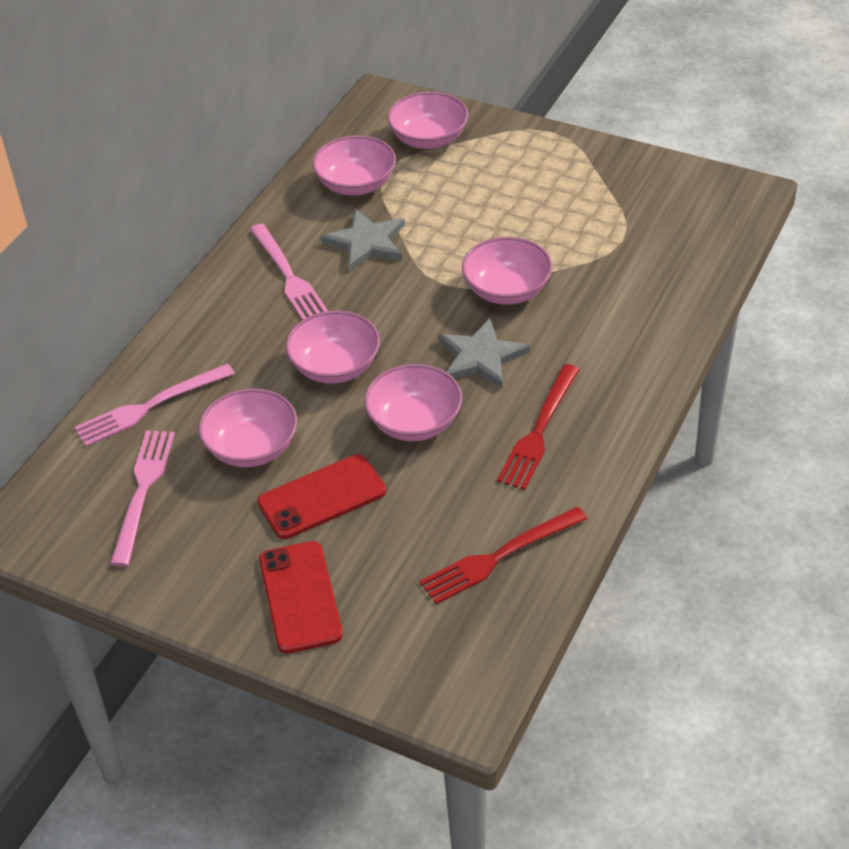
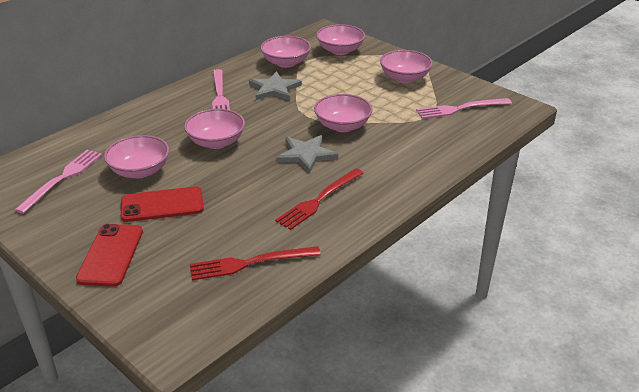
camera: 15 degrees right, 10 degrees down
(150, 406) = (98, 139): pink fork -> pink fork (460, 109)
(414, 422) = (244, 179): pink bowl -> pink bowl (404, 78)

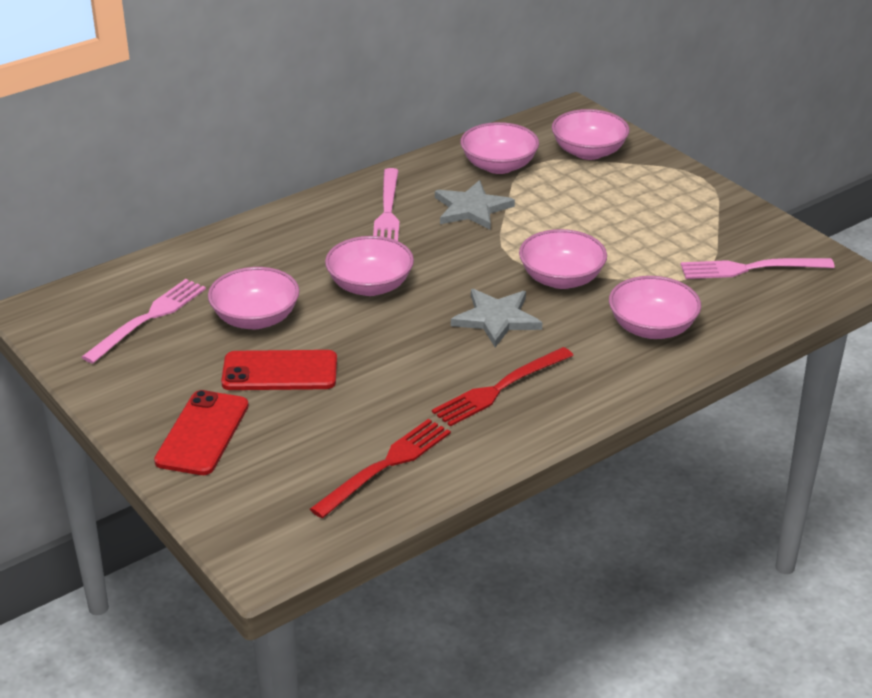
camera: 10 degrees right, 0 degrees up
(250, 263) = (385, 466): red fork -> red fork turned 135 degrees clockwise
(404, 78) = (678, 209): pink bowl -> pink bowl (652, 328)

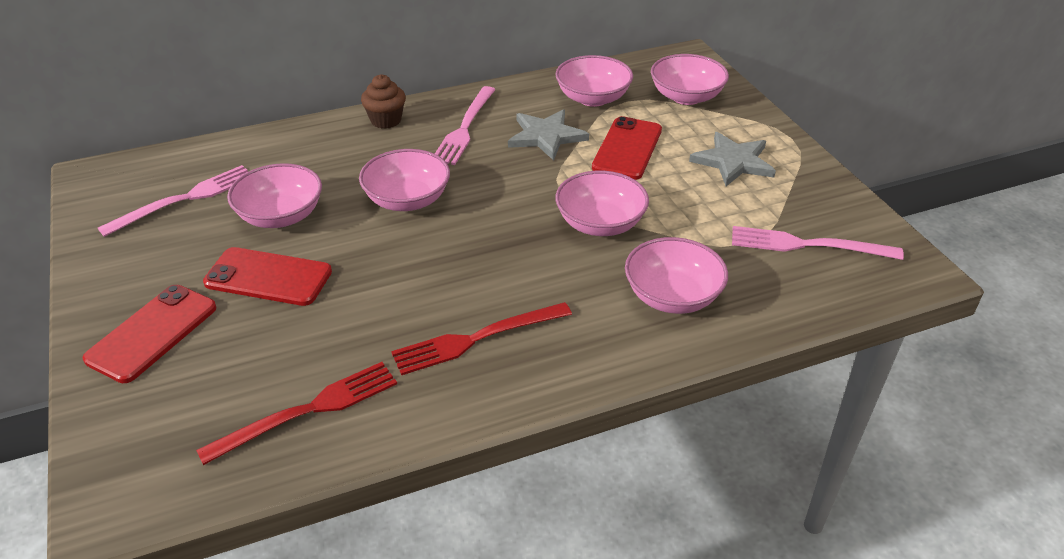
camera: 15 degrees right, 5 degrees up
(303, 216) = (386, 120): none -> brown cupcake
(496, 319) = (513, 257): grey star -> grey star (733, 162)
(554, 209) = (627, 149): none -> red phone

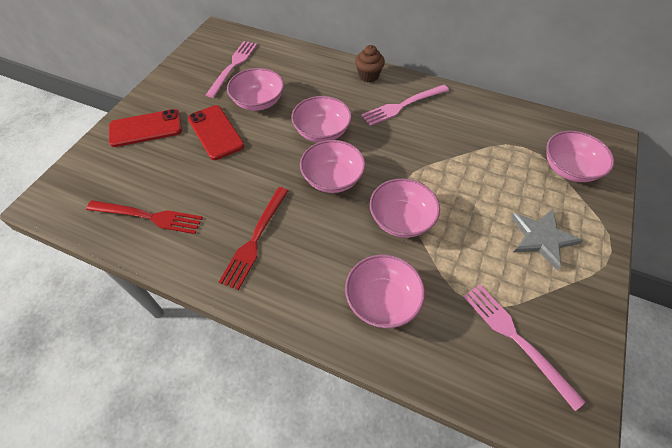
camera: 45 degrees right, 15 degrees up
(185, 199) = (233, 66): pink fork -> pink fork turned 75 degrees counterclockwise
(476, 339) = (255, 239): red fork -> red fork turned 90 degrees counterclockwise
(546, 136) = (441, 140): grey star -> none
(593, 98) = (502, 131): pink bowl -> pink bowl (332, 178)
(627, 149) = (480, 180): red phone -> none

